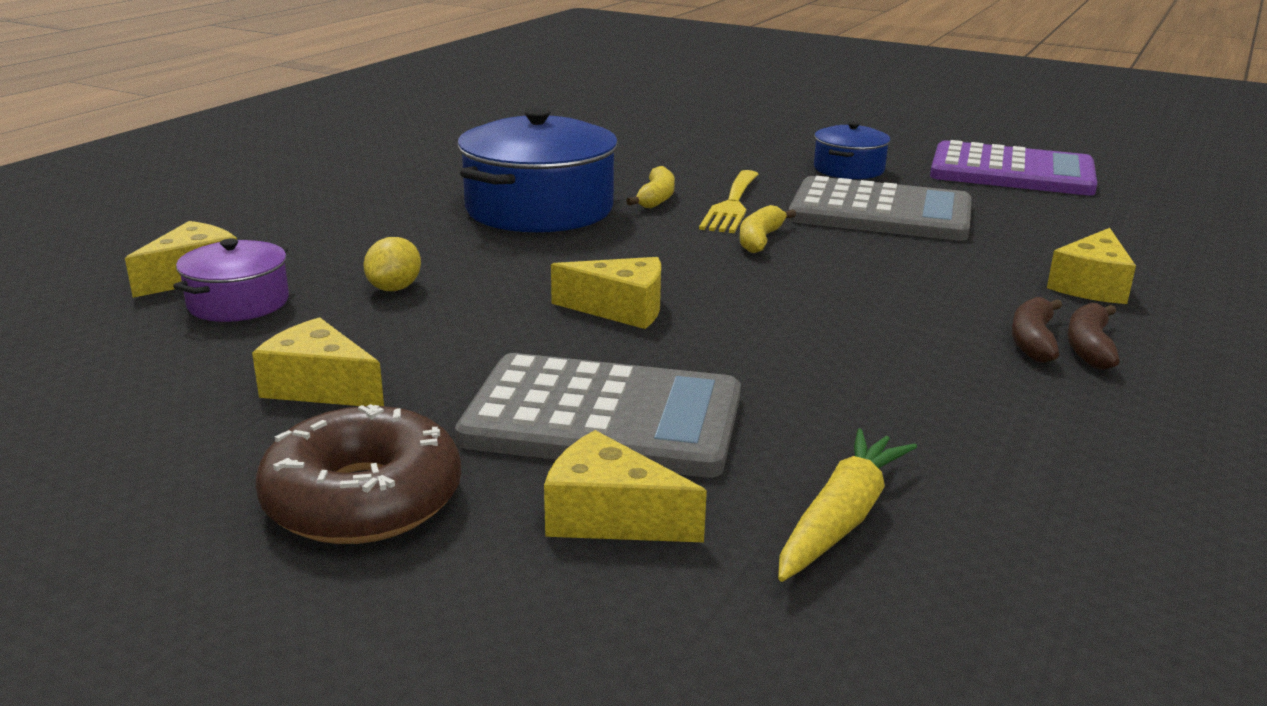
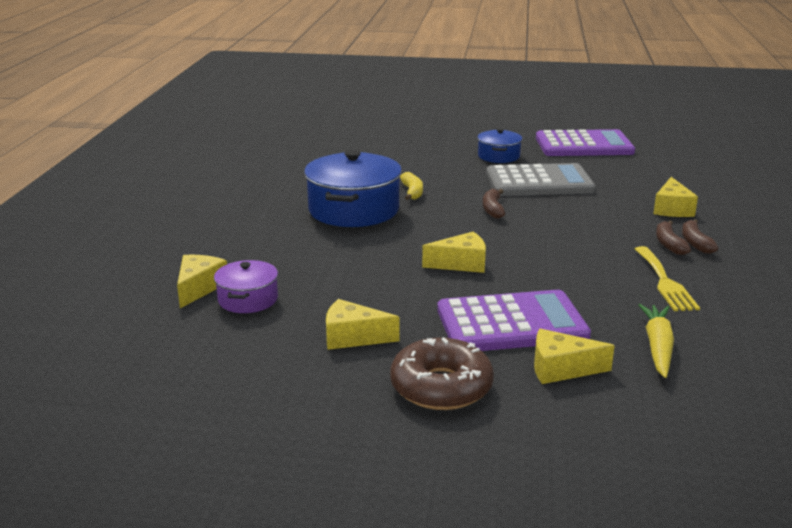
camera: 20 degrees left, 0 degrees up
(394, 288) = (327, 274): yellow lemon -> none
(603, 418) = (511, 323): grey calculator -> purple calculator
(732, 204) = (457, 189): yellow fork -> yellow fork (664, 281)
(760, 239) = (492, 209): yellow banana -> brown banana

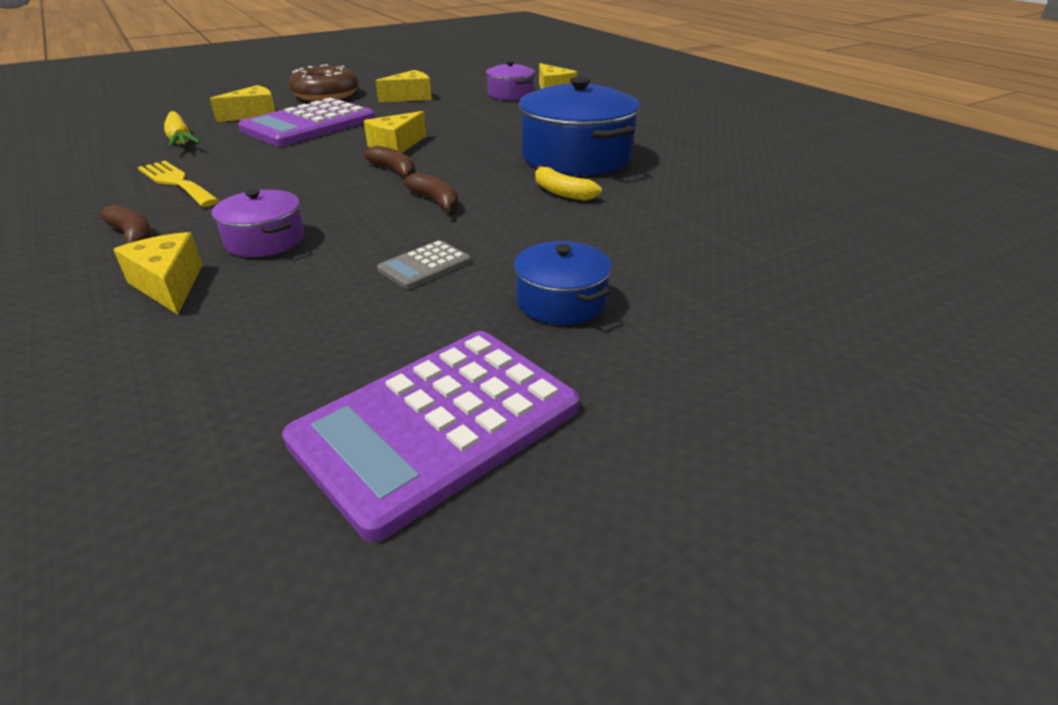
camera: 140 degrees right, 10 degrees up
(539, 182) = (425, 265): grey calculator -> grey calculator, size x0.45
(613, 217) = (265, 240): none -> purple pot
(669, 244) = (173, 224): brown banana -> brown banana (394, 171)

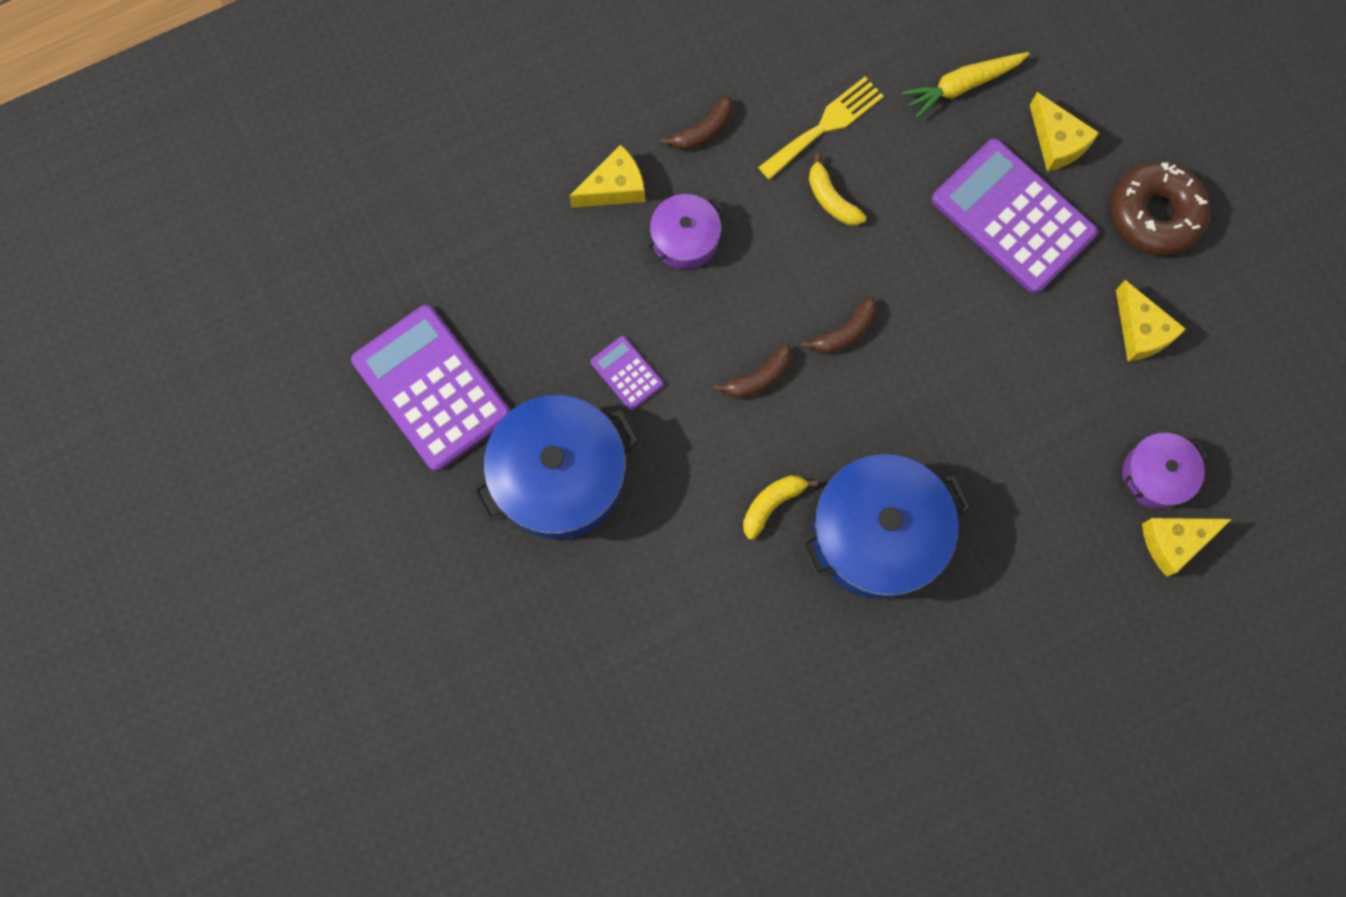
camera: 95 degrees right, 40 degrees up
(257, 178) = (831, 199): none -> yellow banana
(396, 146) = (927, 328): yellow cheese -> none
(425, 265) = (626, 373): grey calculator -> purple calculator
(561, 301) = (559, 476): blue pot -> blue pot, size x1.87

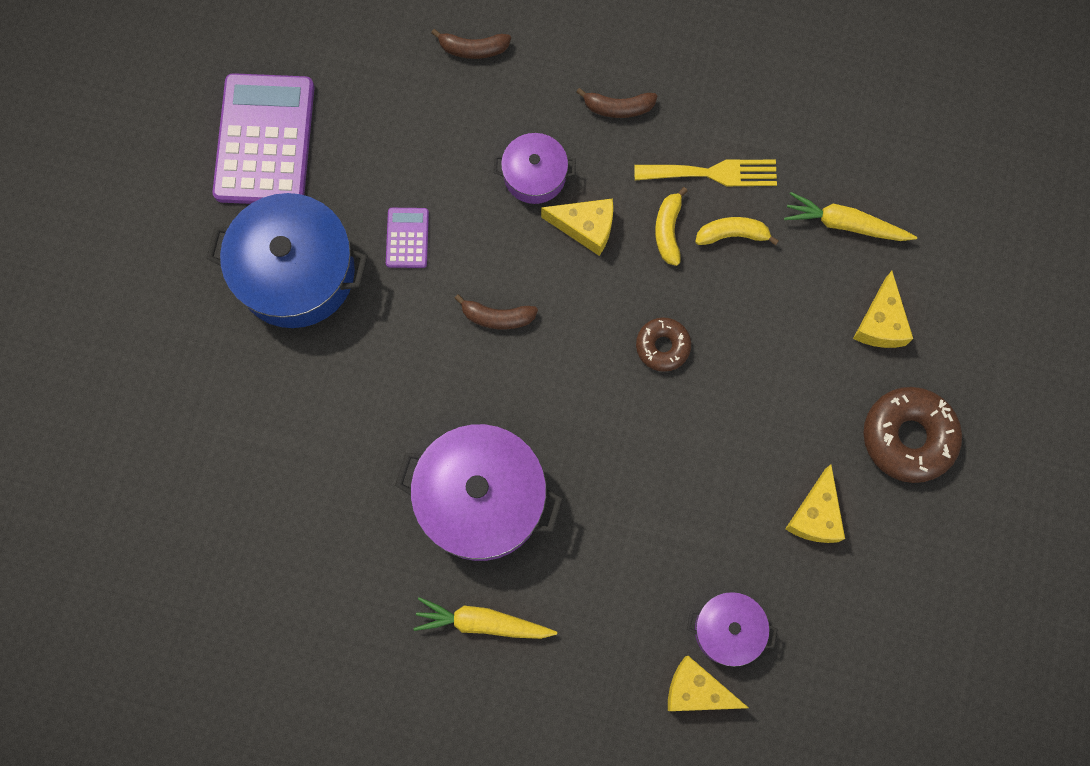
camera: 40 degrees right, 0 degrees up
(614, 187) = (517, 99): yellow cheese -> yellow cheese (585, 227)
(772, 504) = (425, 414): yellow banana -> yellow banana (732, 234)
(845, 332) = (590, 335): brown banana -> brown banana (473, 49)
(877, 534) = (481, 499): blue pot -> purple pot
(909, 295) = (662, 346): none -> brown donut
(966, 631) = (482, 622): none -> yellow carrot
(1012, 217) = (794, 351): purple calculator -> none

